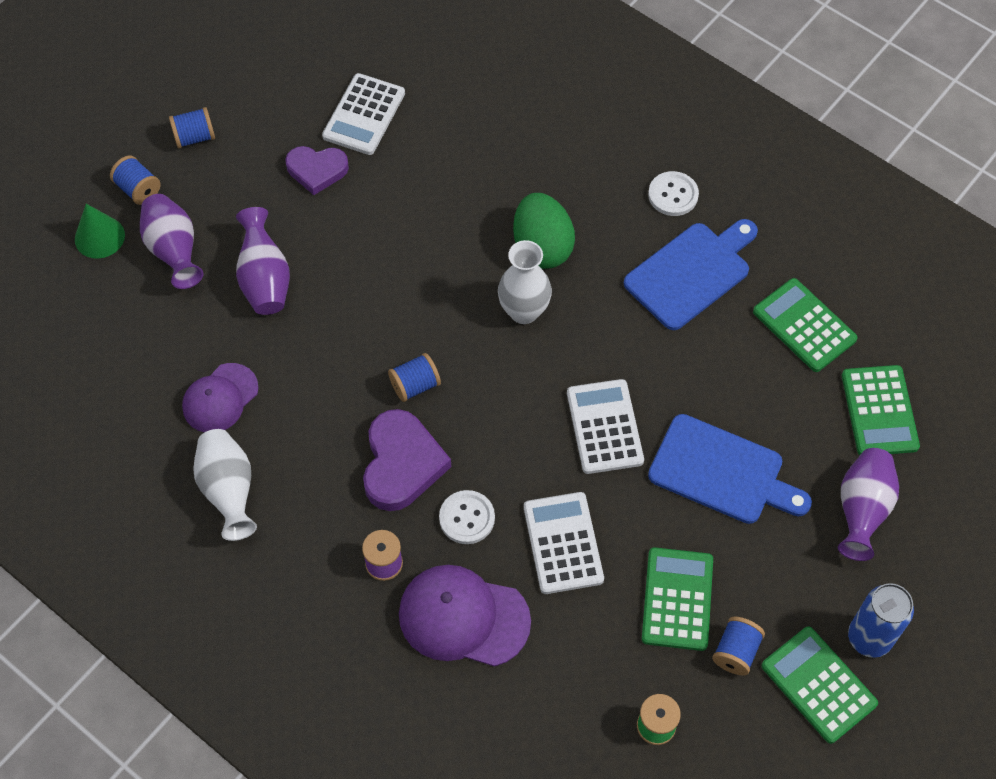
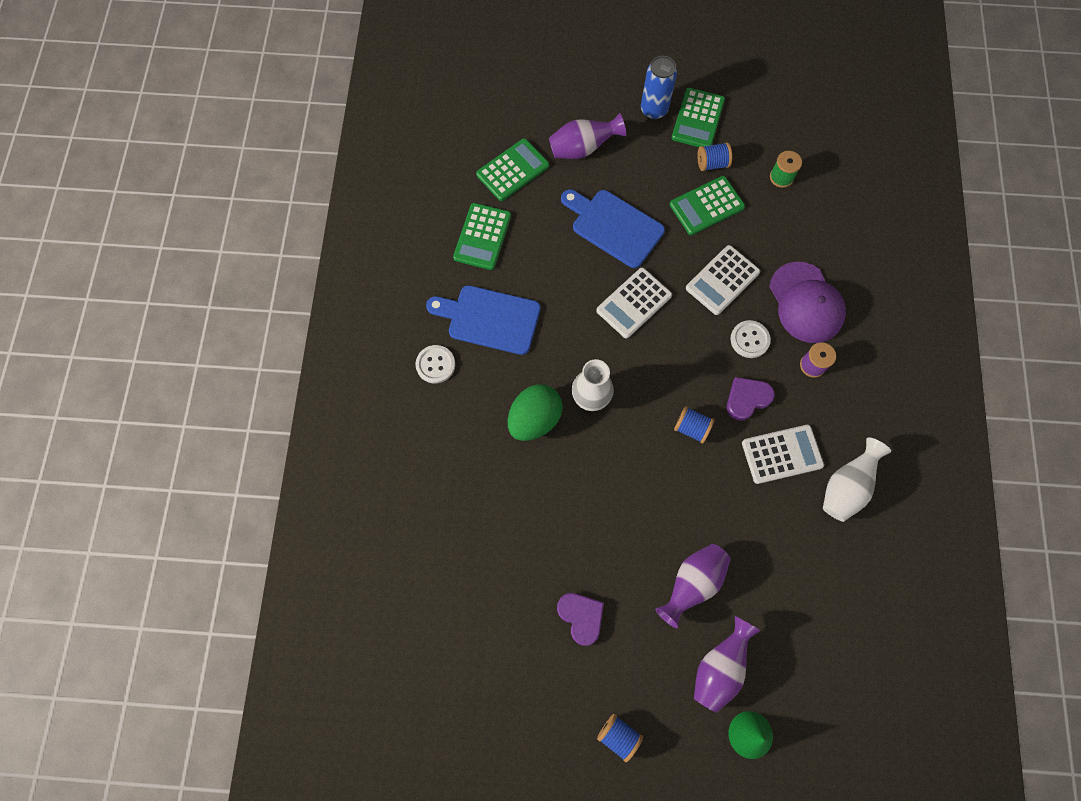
camera: 125 degrees left, 10 degrees up
(138, 189) = (692, 740): blue spool -> none
(220, 398) = (795, 542): purple cap -> none
(364, 115) = (510, 619): white calculator -> white calculator (782, 454)
(402, 464) = (747, 399): purple heart -> purple heart, size x0.67
(722, 472) = (614, 226): blue cutting board -> blue cutting board turned 45 degrees counterclockwise

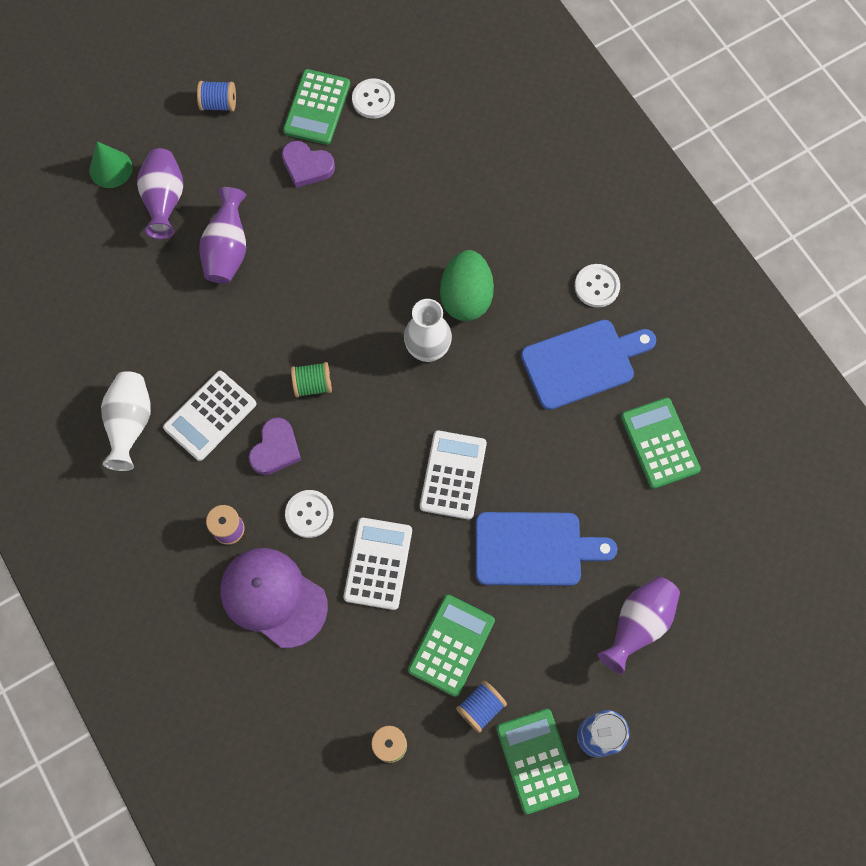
camera: 145 degrees right, 0 degrees up
(484, 643) = (373, 99): none -> white button
(512, 170) = (691, 542): green calculator -> green calculator (317, 107)
(691, 428) = (312, 384): blue spool -> green spool

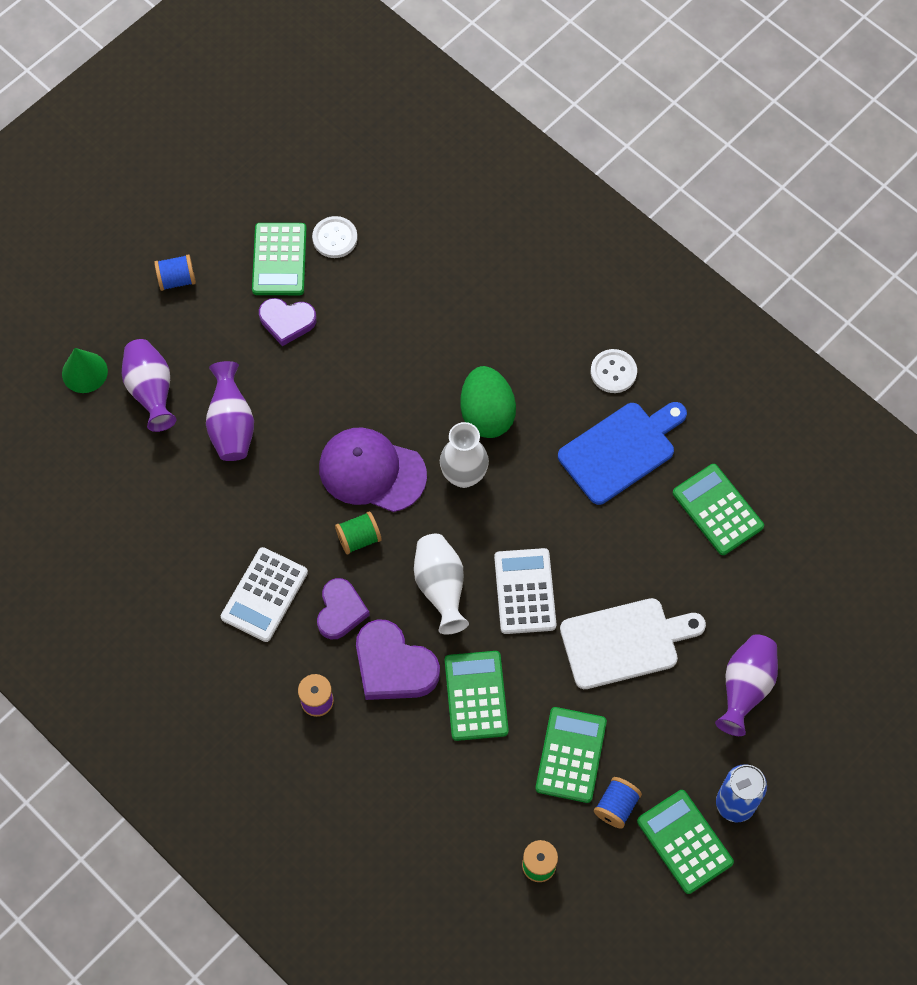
camera: 15 degrees left, 5 degrees down
(131, 424) = (186, 623): white vase -> white vase (440, 588)
(273, 597) = (382, 755): purple cap -> purple cap (372, 471)
(309, 514) = (393, 666): white button -> purple heart
(378, 563) = (476, 696): white calculator -> green calculator
(534, 549) = (625, 642): blue cutting board -> white cutting board

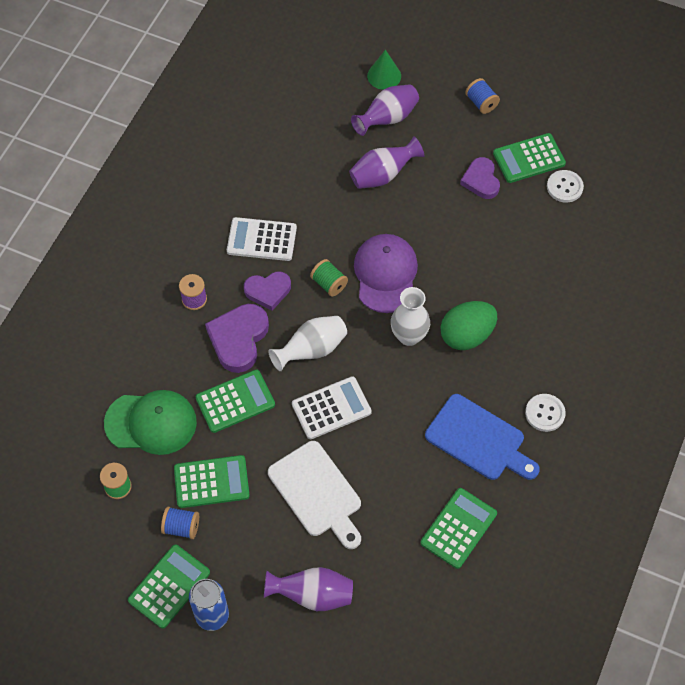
camera: 70 degrees right, 5 degrees down
(468, 802) = (151, 423): none -> green cap

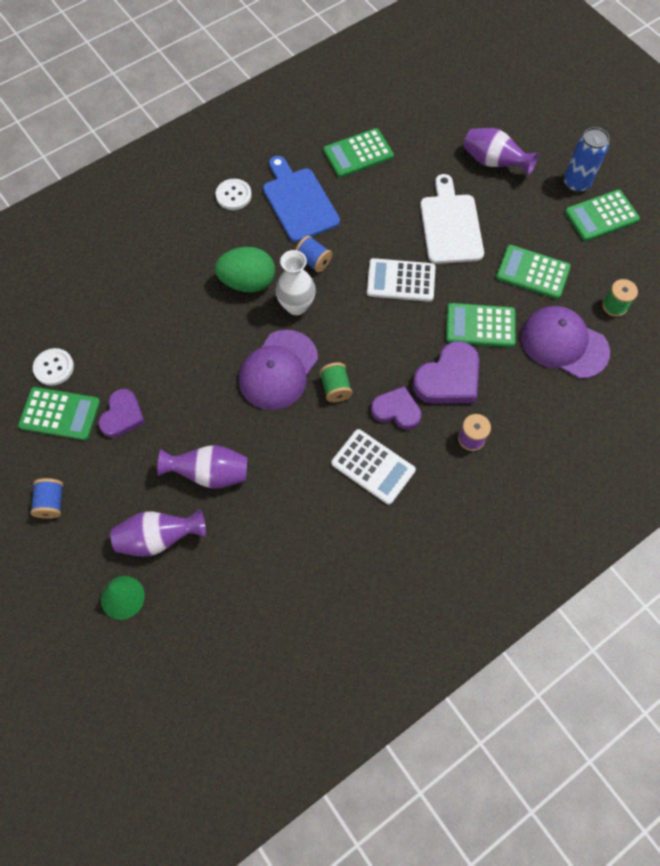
camera: 150 degrees left, 5 degrees up
(151, 423) = (563, 344): green cap -> purple cap
(181, 527) = (573, 251): blue spool -> blue spool (313, 261)
(311, 350) = (388, 336): white vase -> none

